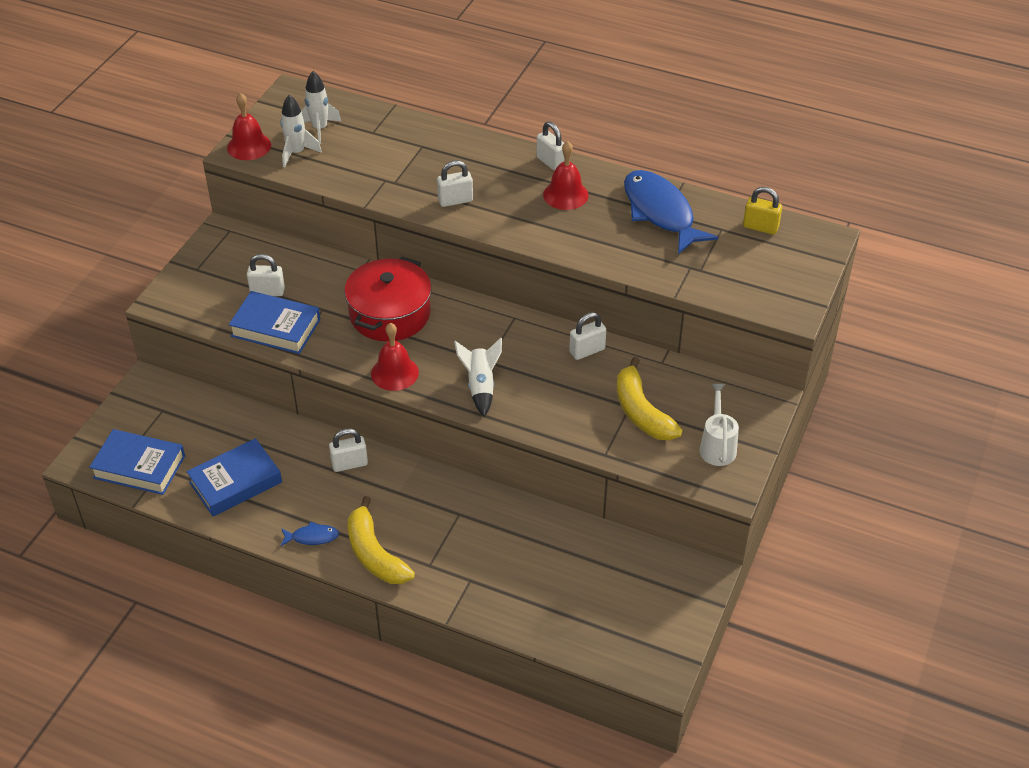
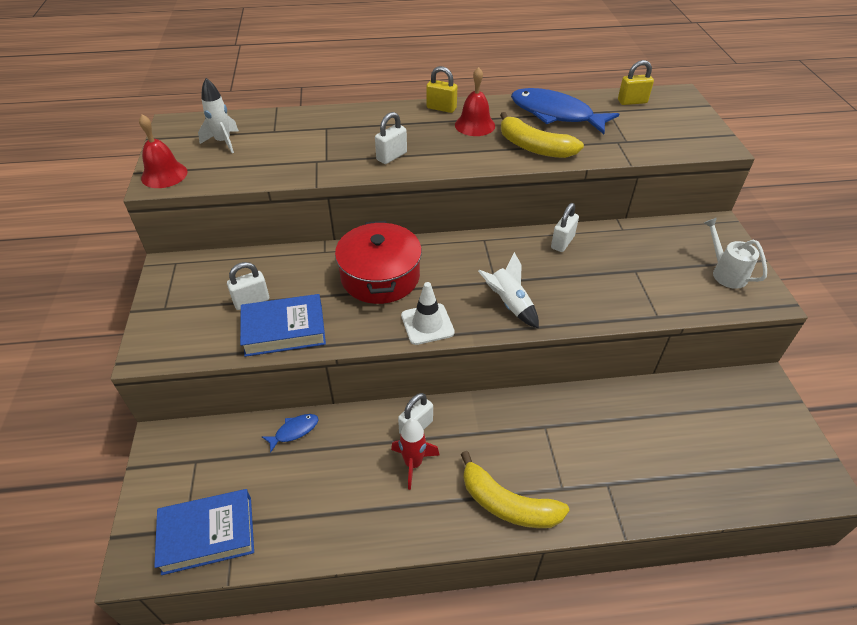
camera: 30 degrees left, 0 degrees up
(235, 482) = (322, 500): blue book -> none
(297, 153) = (216, 166): white rocket -> none
(312, 537) = (437, 518): blue fish -> blue fish (294, 431)
(325, 490) = (413, 463): none -> red rocket
(394, 373) = (427, 324): red bell -> white traffic cone
(551, 163) = (441, 108): white padlock -> yellow padlock
(641, 412) = (647, 271): yellow banana -> yellow banana (534, 147)

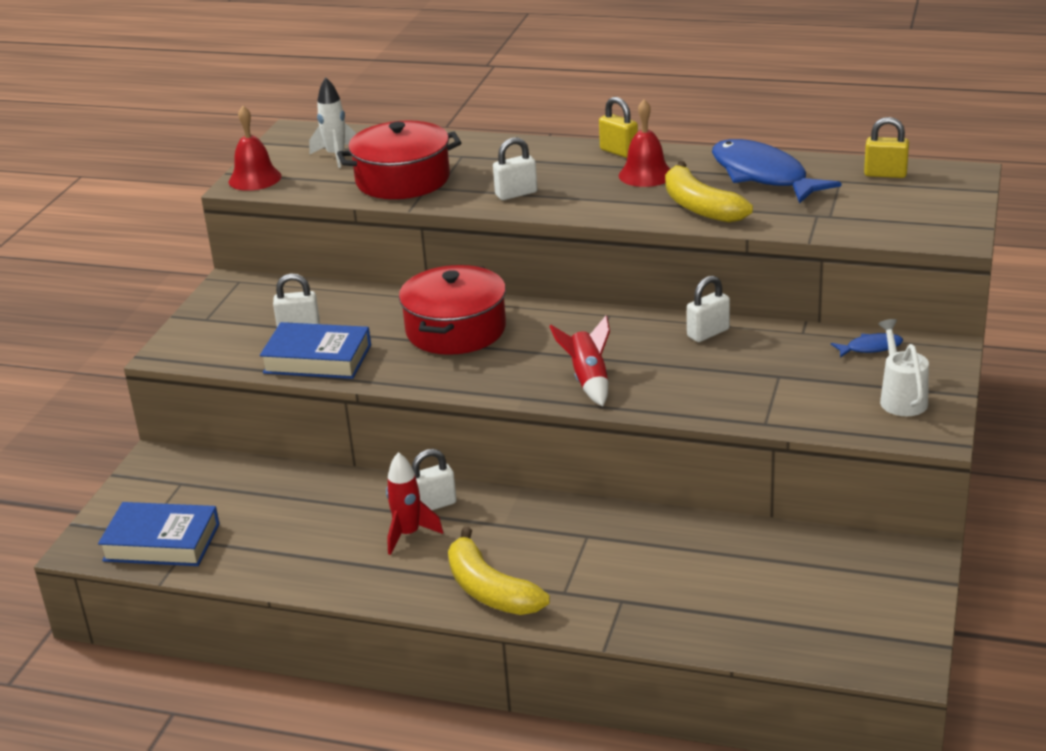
camera: 25 degrees right, 15 degrees down
(293, 157) = (402, 180): none -> red pot
(294, 431) = (296, 480): blue fish -> blue fish (870, 348)
(427, 324) = (477, 381): white traffic cone -> none
(509, 304) = (588, 380): white rocket -> red rocket

